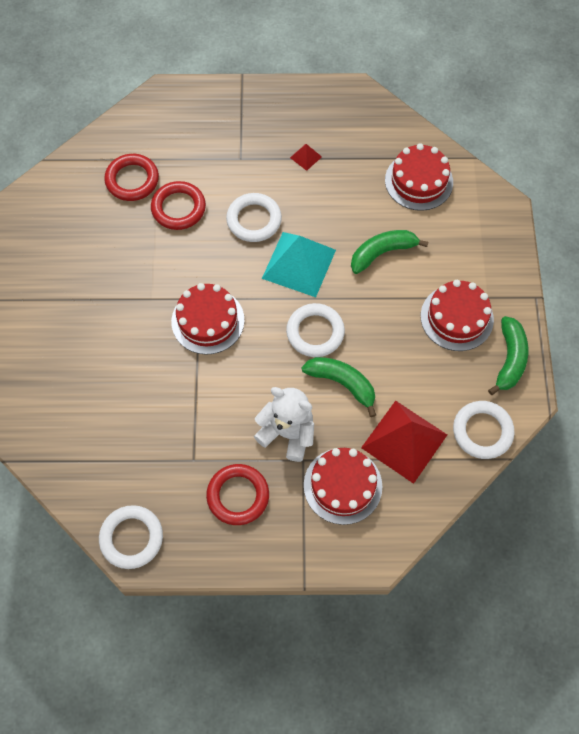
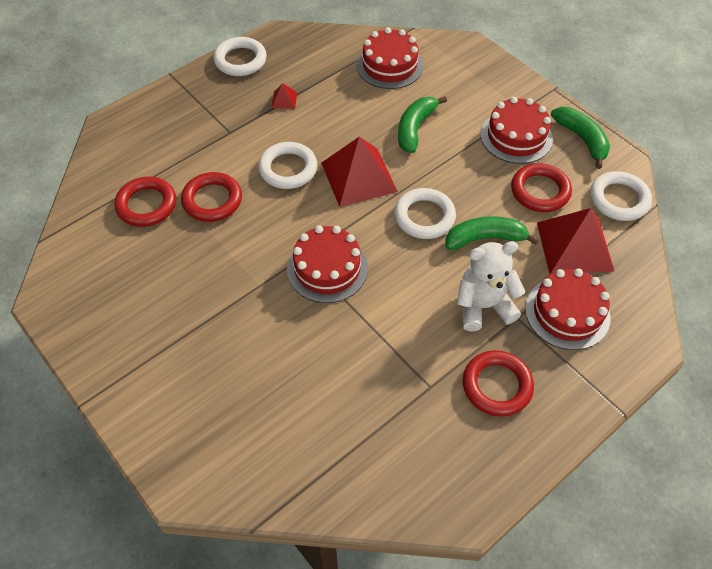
camera: 40 degrees left, 10 degrees down
(131, 538) = (445, 496): white ring -> white ring (240, 60)
(299, 264) = (358, 177): turquoise pyramid -> red pyramid
(425, 377) = (540, 191): none -> red ring

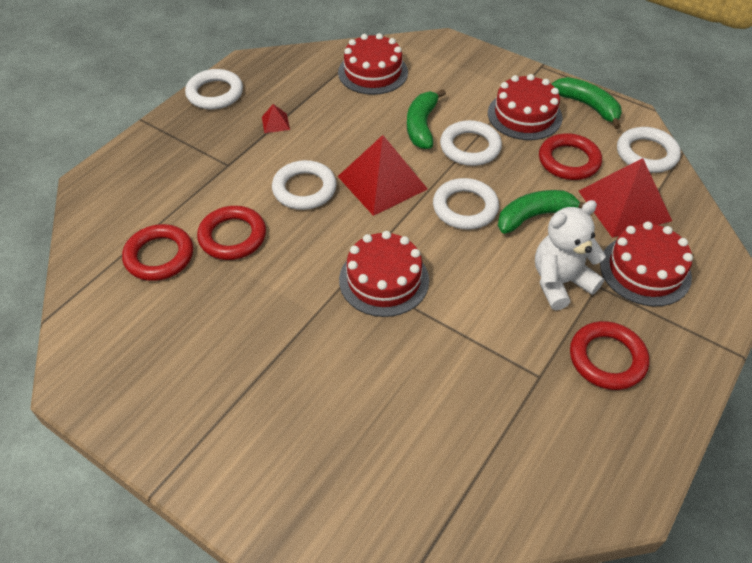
camera: 15 degrees left, 5 degrees down
(452, 158) = (470, 147): none -> white ring

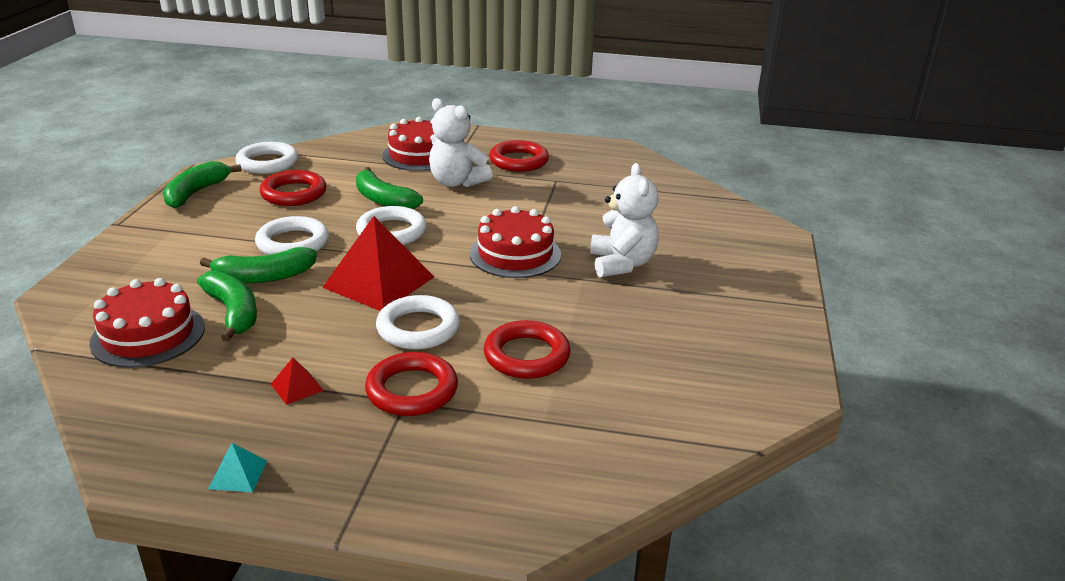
camera: 115 degrees left, 20 degrees down
(159, 256) = (596, 399): red ring -> red ring (412, 390)
(215, 93) = (238, 474): white ring -> turquoise pyramid
(324, 355) = (622, 264): none -> white teddy bear
(379, 107) = (233, 312): none -> green banana
(524, 115) = (222, 222): red cake -> none
(624, 205) = (346, 167): red pyramid -> none

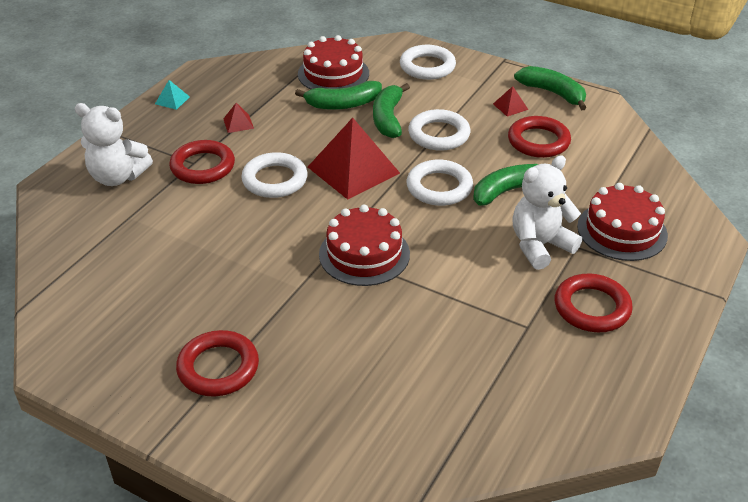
camera: 110 degrees right, 10 degrees up
(227, 211) = (510, 106): none -> red pyramid
(268, 163) = (614, 131): white ring -> white ring (427, 66)
(526, 355) = (206, 225): red ring -> red ring (218, 368)
(622, 264) = (311, 322): white teddy bear -> white teddy bear (117, 177)

